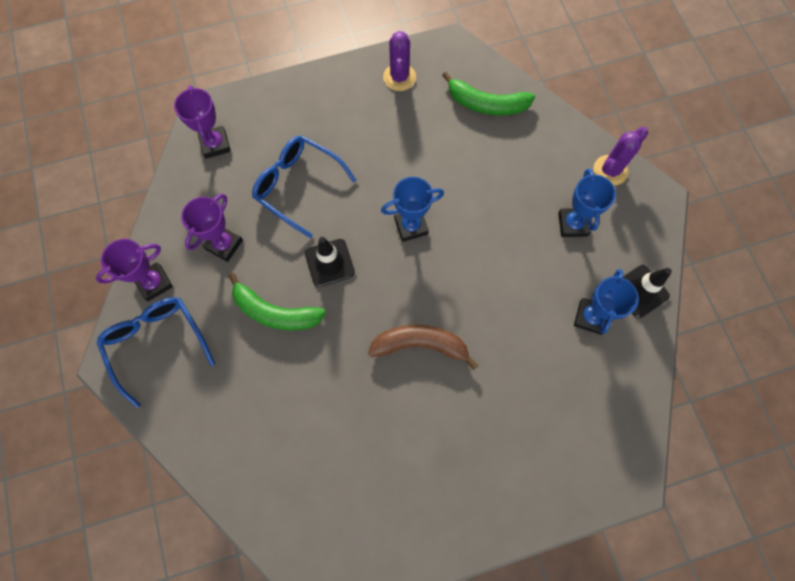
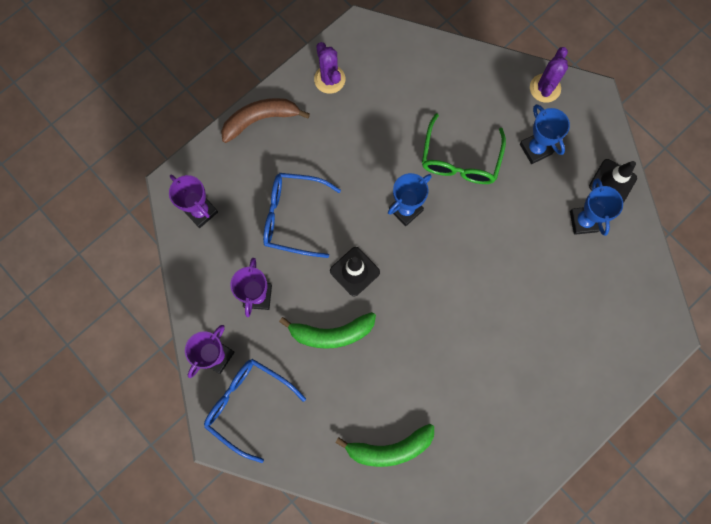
camera: 25 degrees left, 5 degrees up
(420, 345) = (462, 305): brown banana -> brown banana (260, 120)
(486, 104) = (416, 72): green banana -> green banana (390, 448)
(489, 202) = (460, 160): none -> green glasses

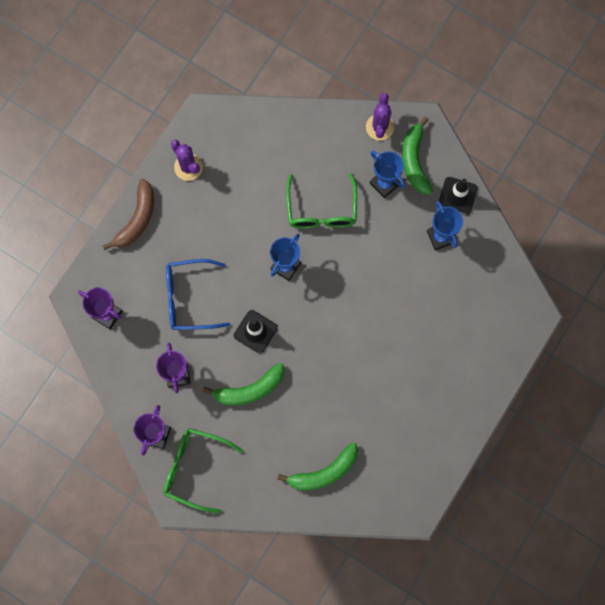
camera: 15 degrees left, 0 degrees up
(248, 404) = (194, 468): blue glasses -> green glasses
(260, 120) = (137, 219): brown banana -> brown banana turned 150 degrees clockwise
(574, 133) = (415, 161): none -> green banana

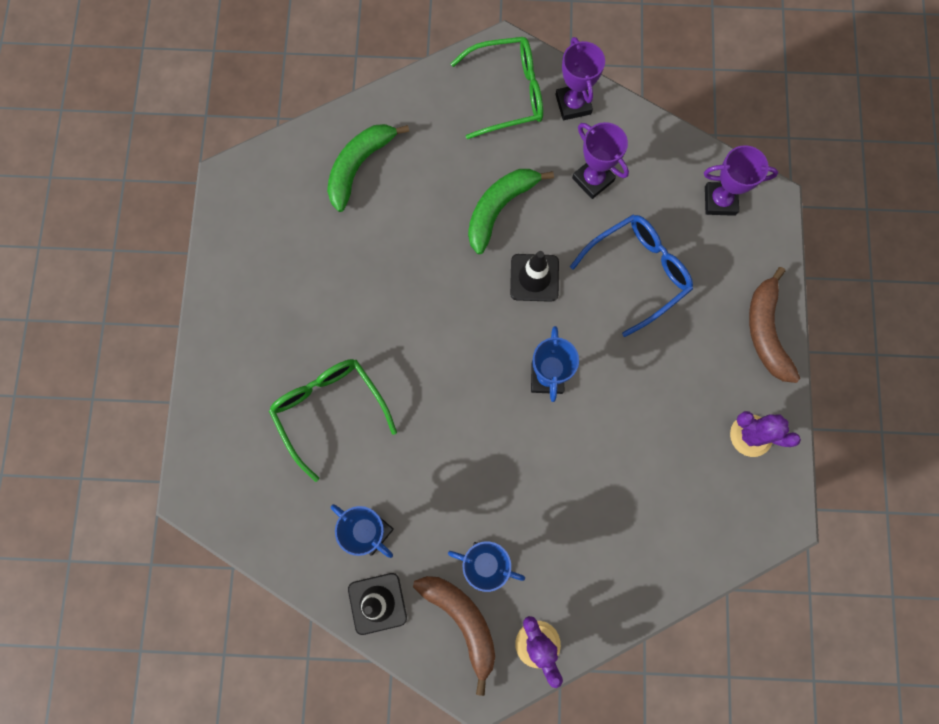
camera: 150 degrees right, 0 degrees up
(321, 210) = (546, 477): green glasses -> green glasses (329, 410)
(415, 161) = (462, 621): green banana -> brown banana

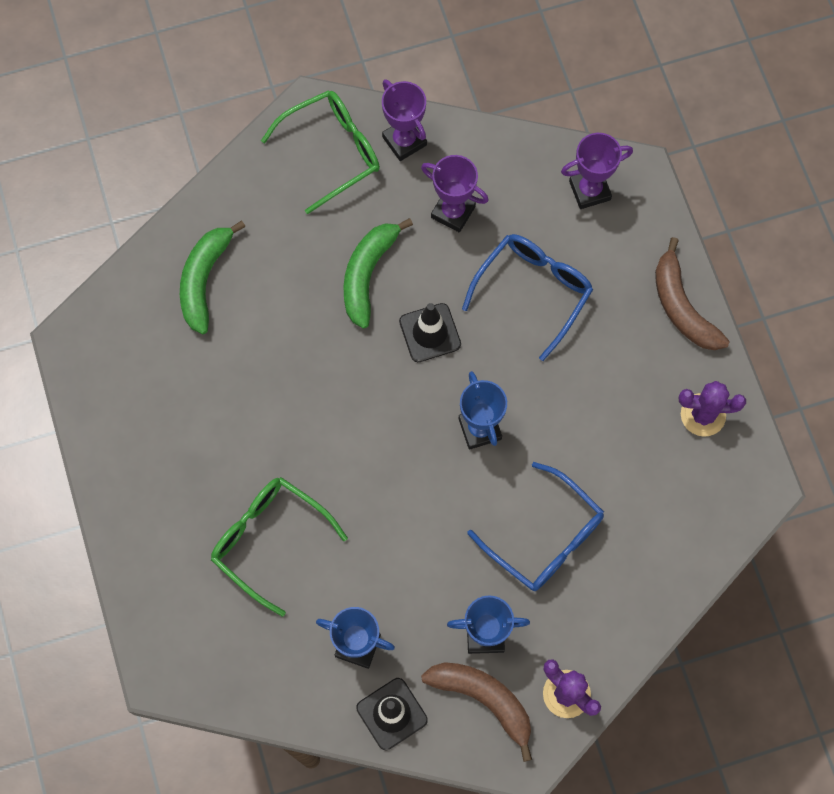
camera: 20 degrees left, 5 degrees down
(570, 495) = (545, 538): none -> blue glasses

